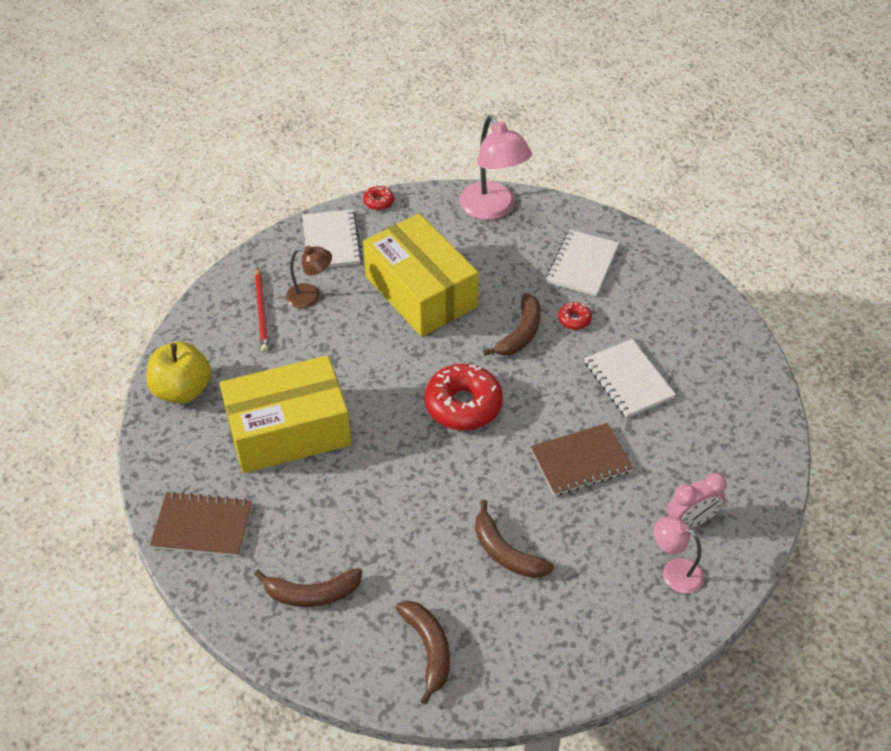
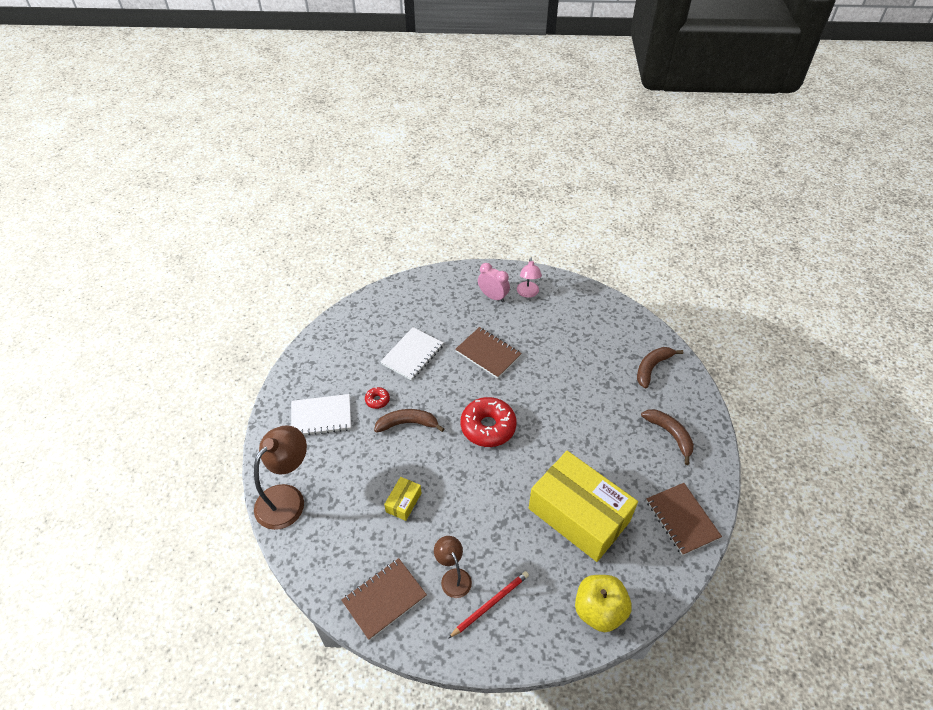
camera: 120 degrees left, 0 degrees up
(331, 241) = (384, 599): white notebook -> brown notebook
(378, 202) = (317, 589): red donut -> none
(420, 291) = (403, 502): yellow box -> yellow box, size x0.40
(493, 209) = (287, 498): pink lamp -> brown lamp
(506, 552) = (572, 361): brown banana -> none

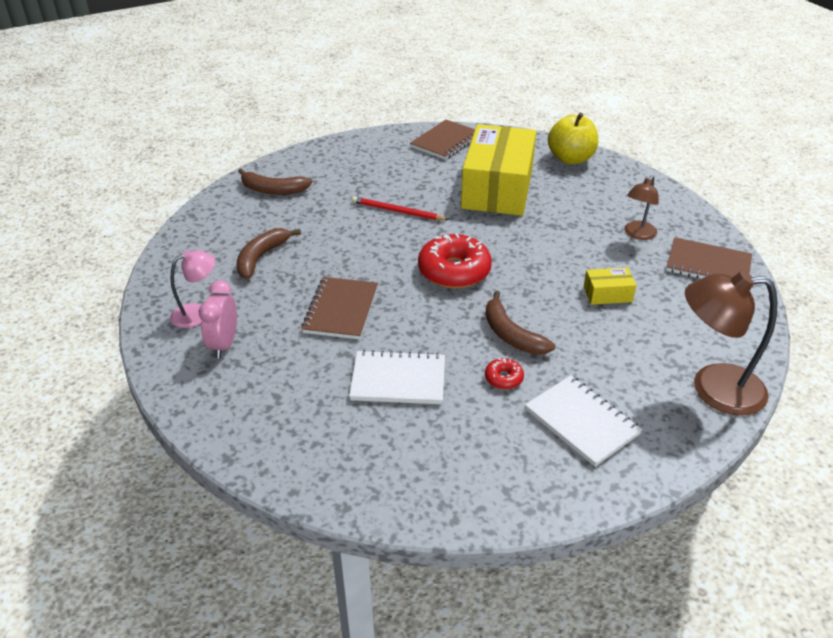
camera: 120 degrees left, 10 degrees down
(490, 604) = (633, 207): red pencil -> red pencil (397, 211)
(670, 434) = (357, 163): brown banana -> brown banana (261, 257)

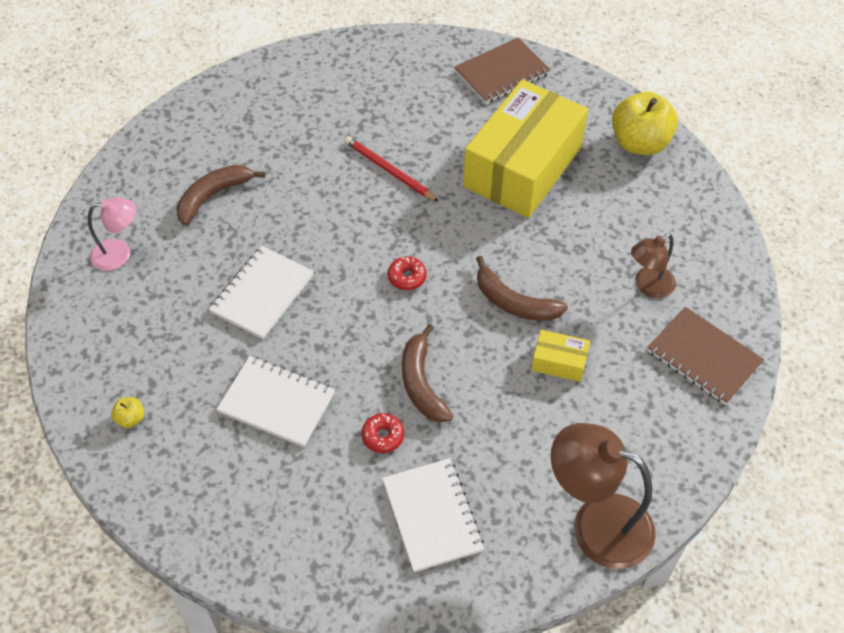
camera: 20 degrees right, 15 degrees up
(224, 344) = (129, 302): pink clock -> none
(270, 427) = (130, 419): none -> yellow apple
(273, 190) = (268, 98): brown banana -> brown banana (514, 302)
(341, 310) = (262, 294): brown notebook -> white notebook
(454, 271) = (407, 277): red donut -> red donut, size x0.46

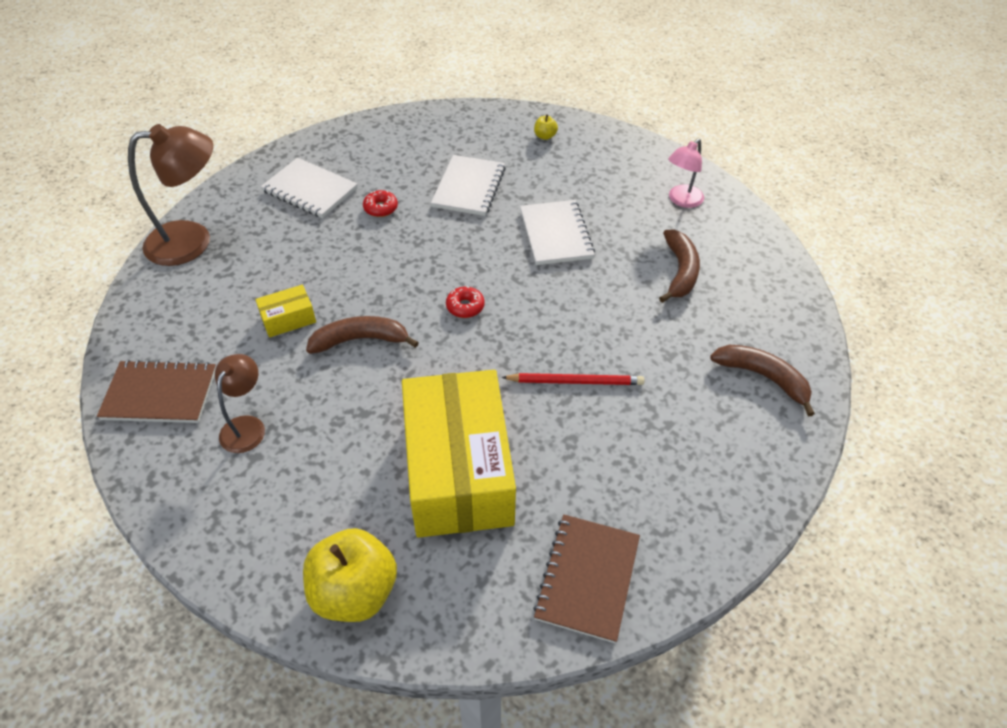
camera: 140 degrees right, 5 degrees down
(277, 402) = (469, 187): white notebook -> white notebook turned 60 degrees counterclockwise
(421, 383) = (383, 248): brown banana -> brown banana (763, 377)

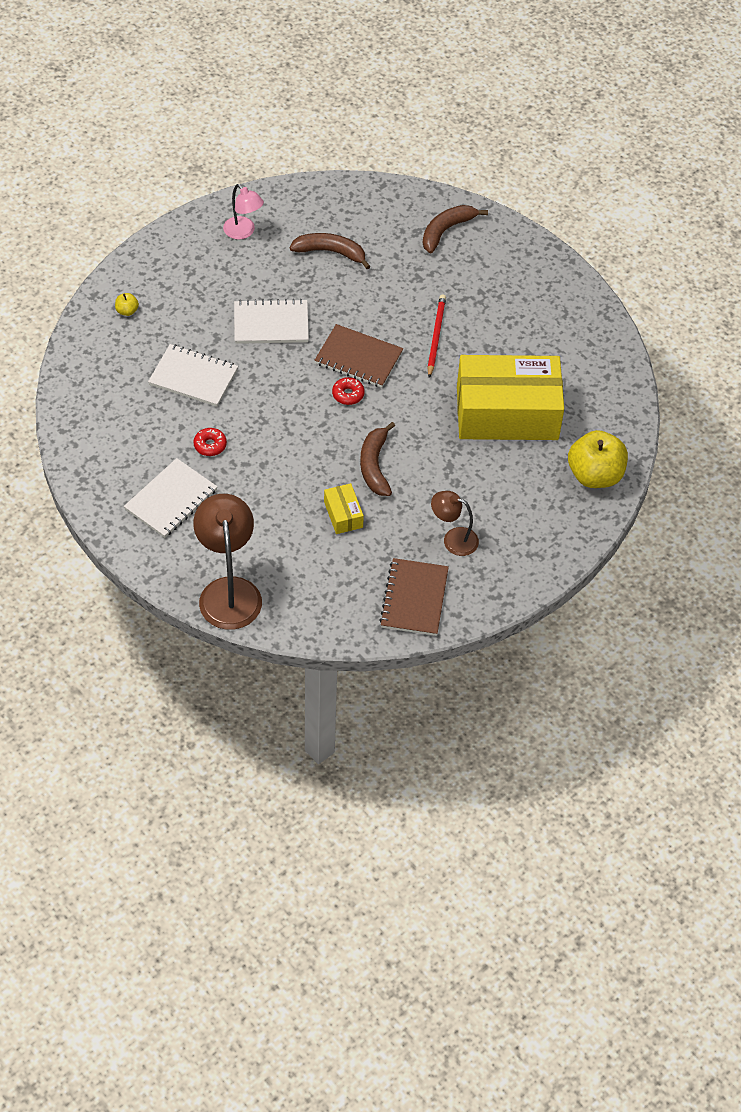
camera: 85 degrees left, 5 degrees up
(587, 578) = (594, 356): brown notebook -> brown notebook (358, 358)

